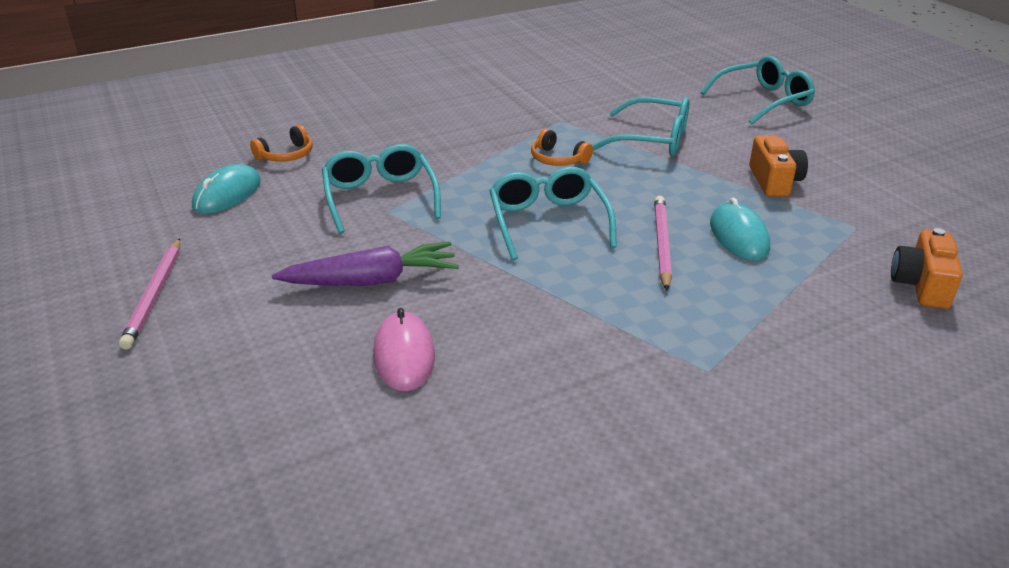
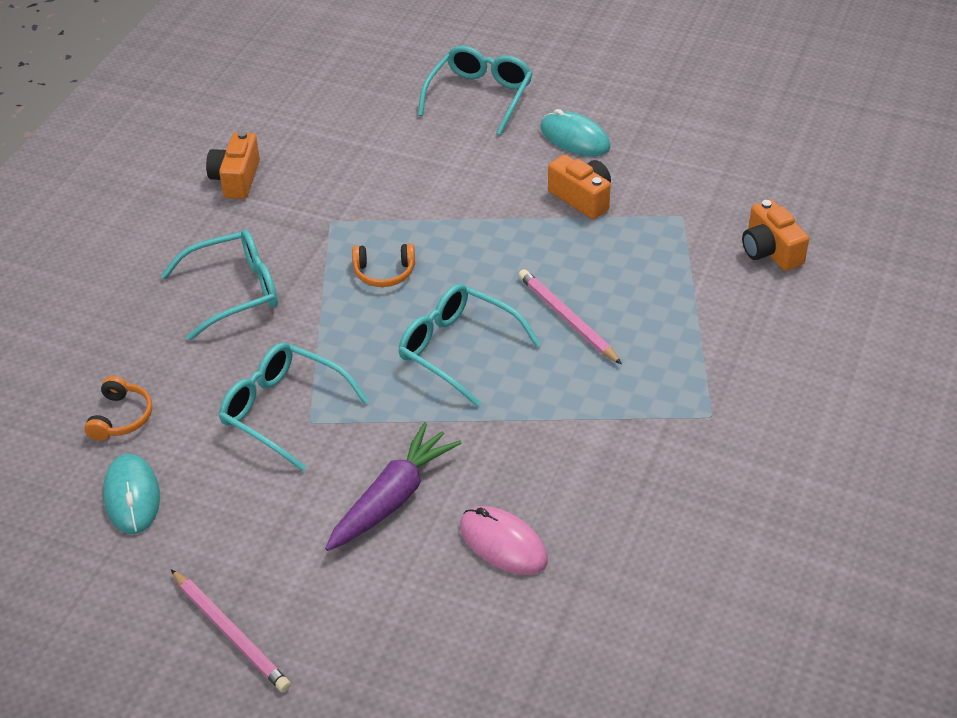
camera: 40 degrees left, 10 degrees up
(531, 80) = (236, 179): none -> orange camera
(652, 140) = (438, 202): turquoise glasses -> turquoise glasses (234, 292)
(739, 236) = (613, 276): turquoise mouse -> turquoise mouse (575, 138)

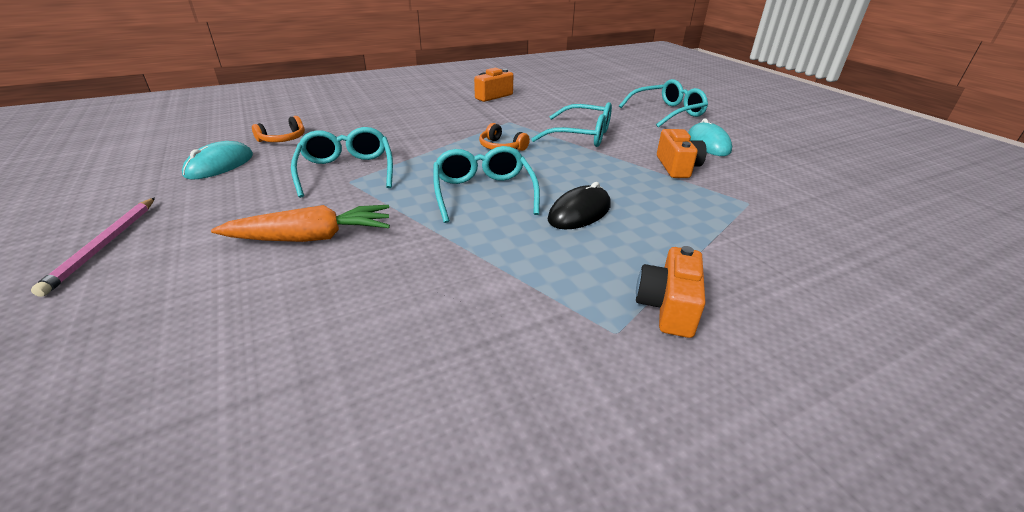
camera: 40 degrees right, 10 degrees down
(234, 292) = (418, 124): turquoise glasses -> turquoise glasses (581, 135)
(392, 498) = (311, 237): purple carrot -> orange carrot
(503, 544) = (314, 309): pink mouse -> none
(567, 319) = (579, 212): pink pencil -> black mouse
(770, 251) = (815, 253): orange camera -> orange camera (668, 307)

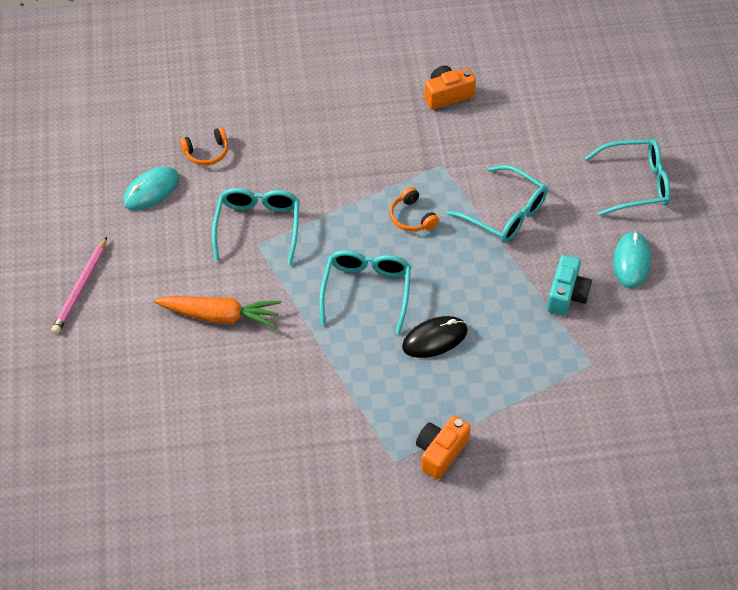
camera: 20 degrees right, 20 degrees up
(677, 167) = (566, 295): orange camera -> turquoise camera

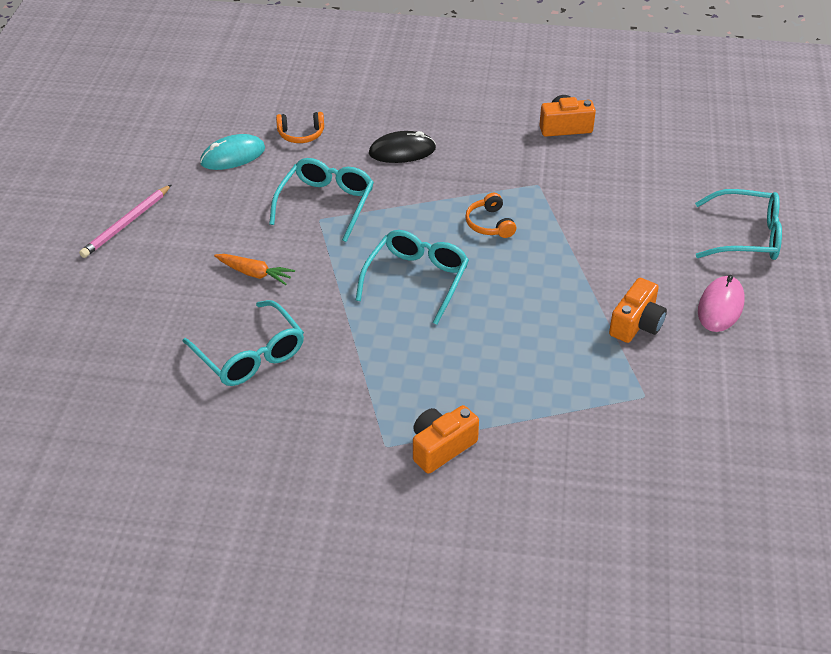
camera: 15 degrees right, 10 degrees down
(220, 316) = (254, 273): orange carrot -> orange carrot, size x0.62
(435, 339) = (474, 337): black mouse -> black mouse (402, 151)
(505, 213) = (591, 238): turquoise glasses -> turquoise glasses (250, 355)
(566, 295) = (636, 324): turquoise camera -> orange camera
(631, 261) = (720, 307): turquoise mouse -> pink mouse

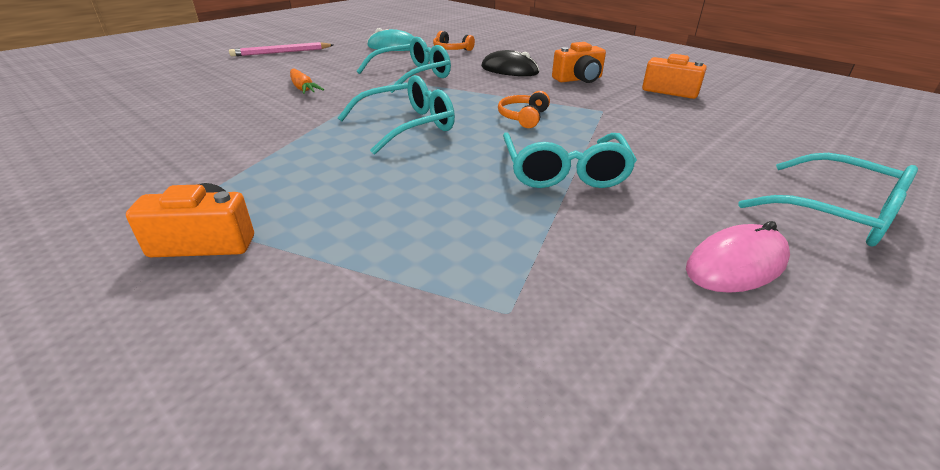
camera: 35 degrees right, 10 degrees down
(250, 355) = (212, 120): turquoise glasses -> turquoise glasses (564, 172)
(636, 324) = (588, 234): orange camera -> orange camera (579, 79)

